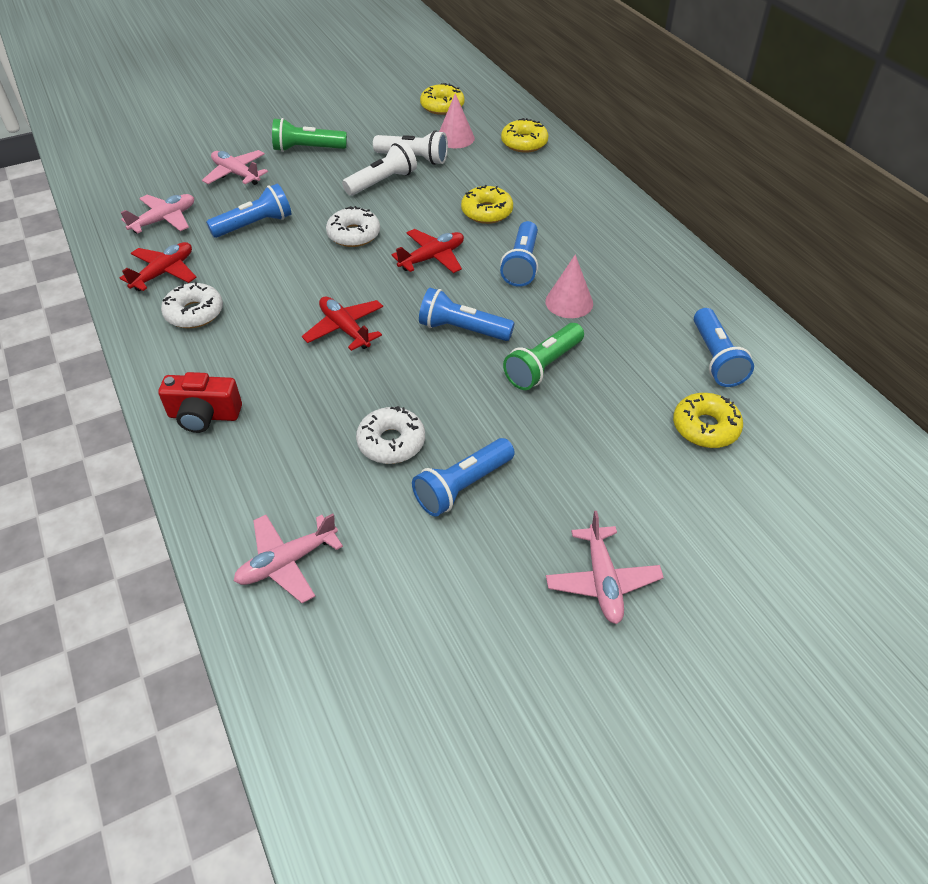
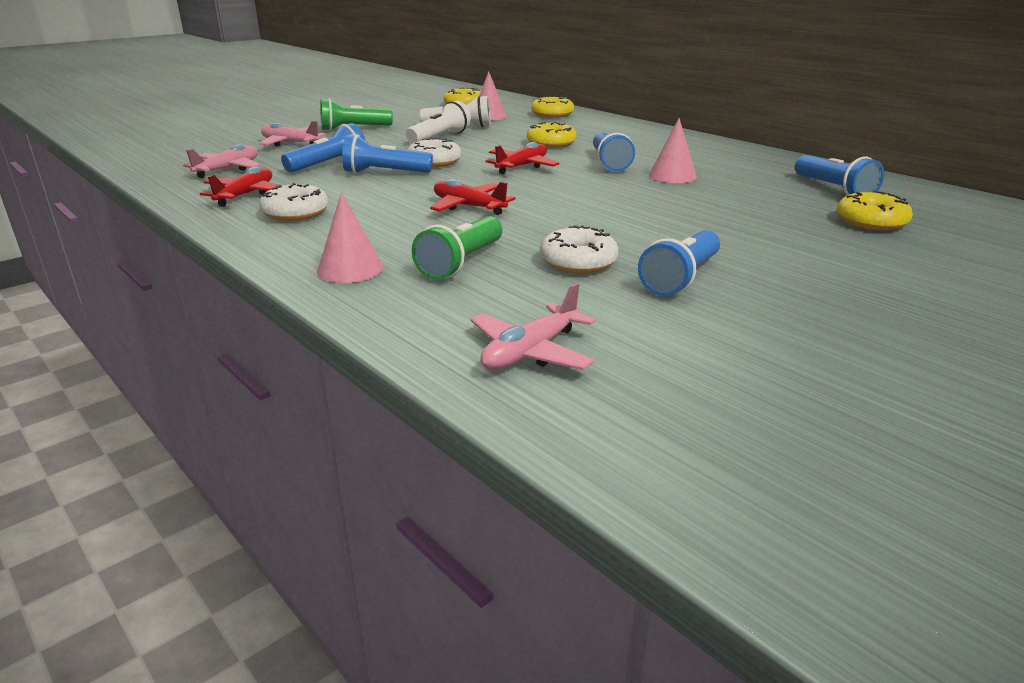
camera: 15 degrees left, 20 degrees down
(204, 415) = (350, 269): red camera -> pink cone
(462, 330) = (587, 197): blue flashlight -> blue flashlight (385, 173)
(543, 366) = (686, 207): green flashlight -> green flashlight (461, 263)
(602, 581) = (891, 316): pink plane -> none

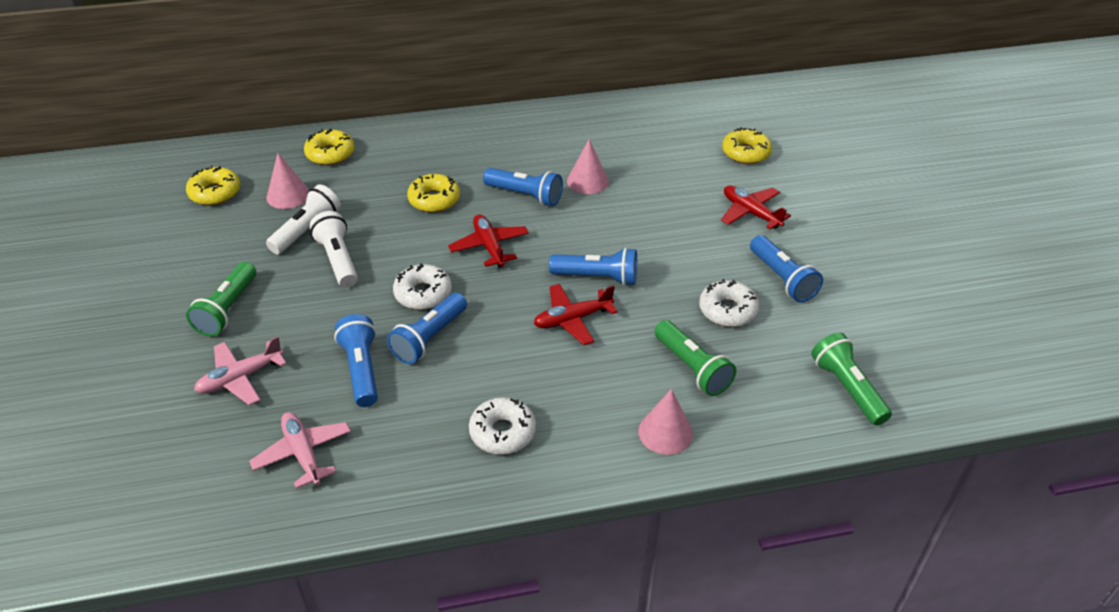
camera: 60 degrees left, 15 degrees up
(246, 195) = (415, 457): red plane -> red plane (750, 213)
(531, 352) = (847, 388): pink plane -> green flashlight
(834, 189) = (678, 129): blue flashlight -> blue flashlight (597, 277)

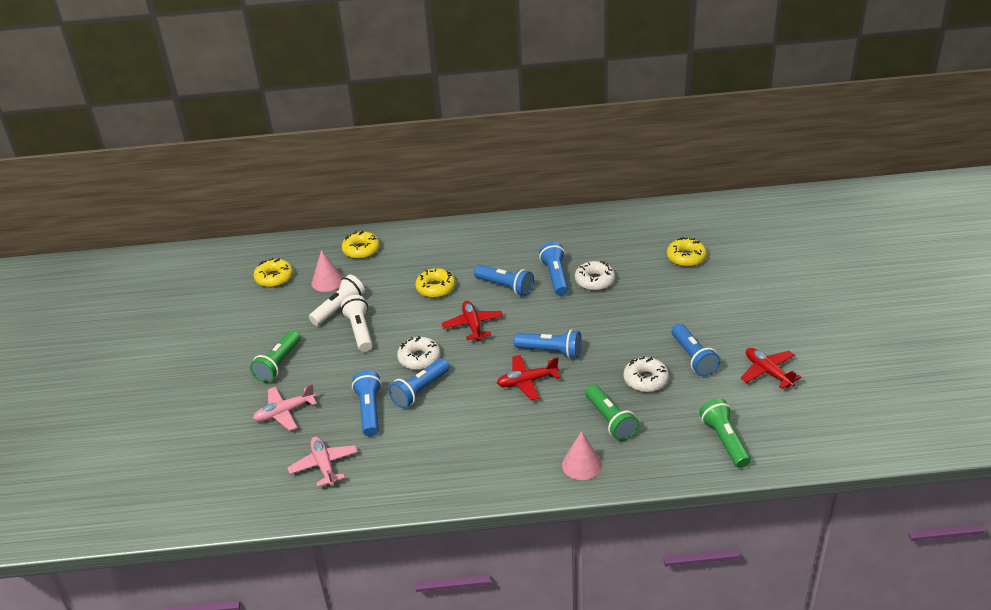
camera: 10 degrees right, 5 degrees down
(502, 432) = (464, 458): white donut -> white donut (594, 281)
(587, 181) = (555, 277): pink cone -> blue flashlight
(750, 213) = (679, 306): red plane -> red plane (768, 372)

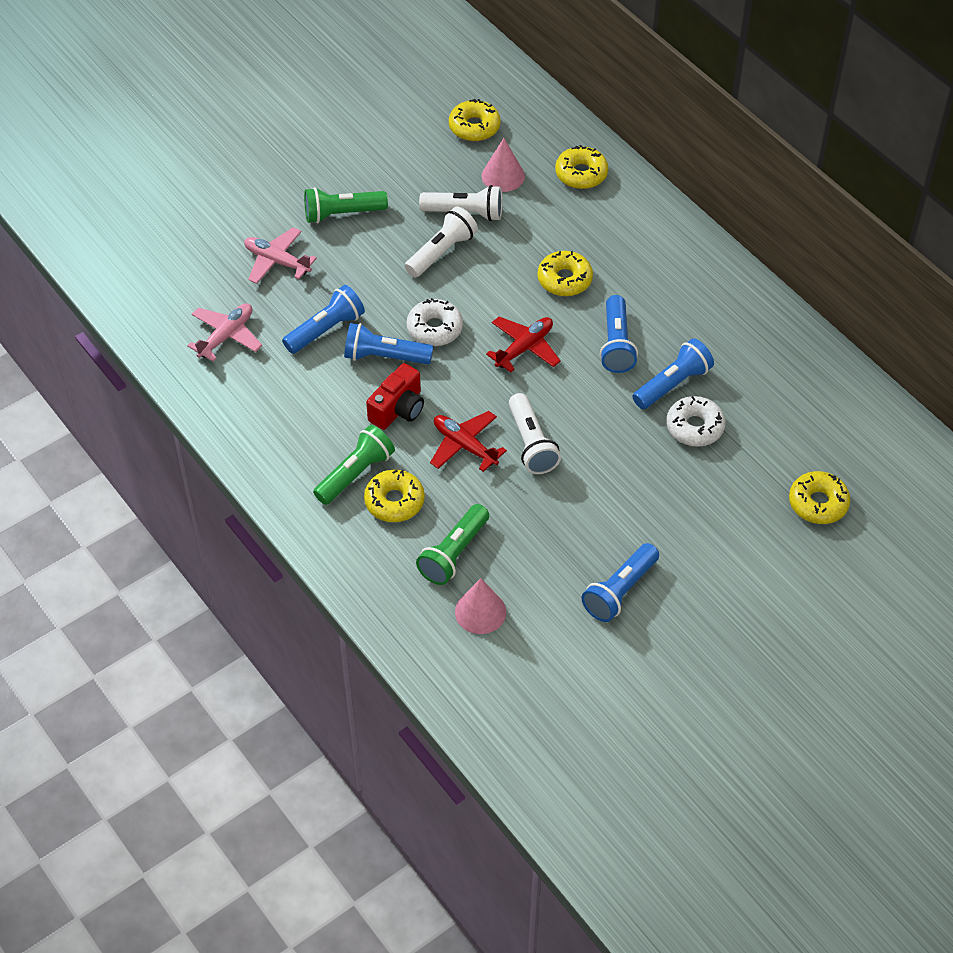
camera: 55 degrees right, 15 degrees up
(470, 401) = (398, 409): none -> red camera
(545, 433) = (394, 501): none -> yellow donut
(550, 351) = (531, 443): blue flashlight -> white flashlight
(581, 464) = (367, 557): pink cone -> pink cone (480, 611)
(645, 380) = (546, 559): white donut -> none
(724, 441) = (494, 679): green flashlight -> green flashlight (355, 474)
(768, 372) = (647, 680): red plane -> none

